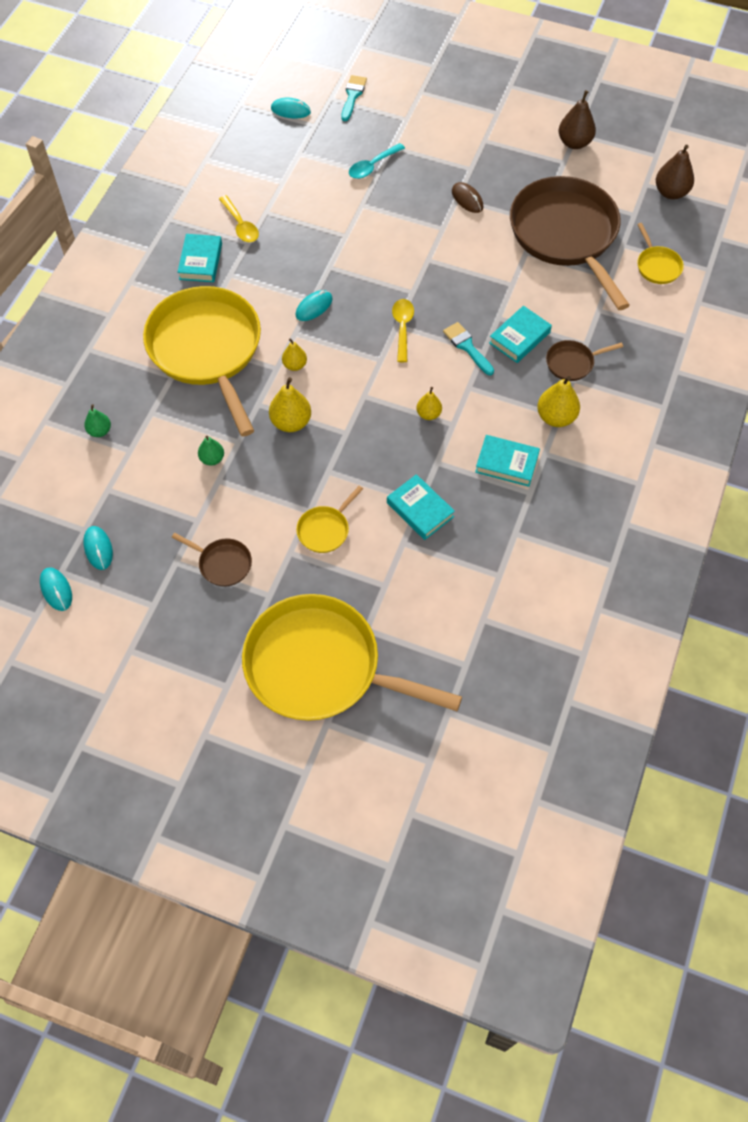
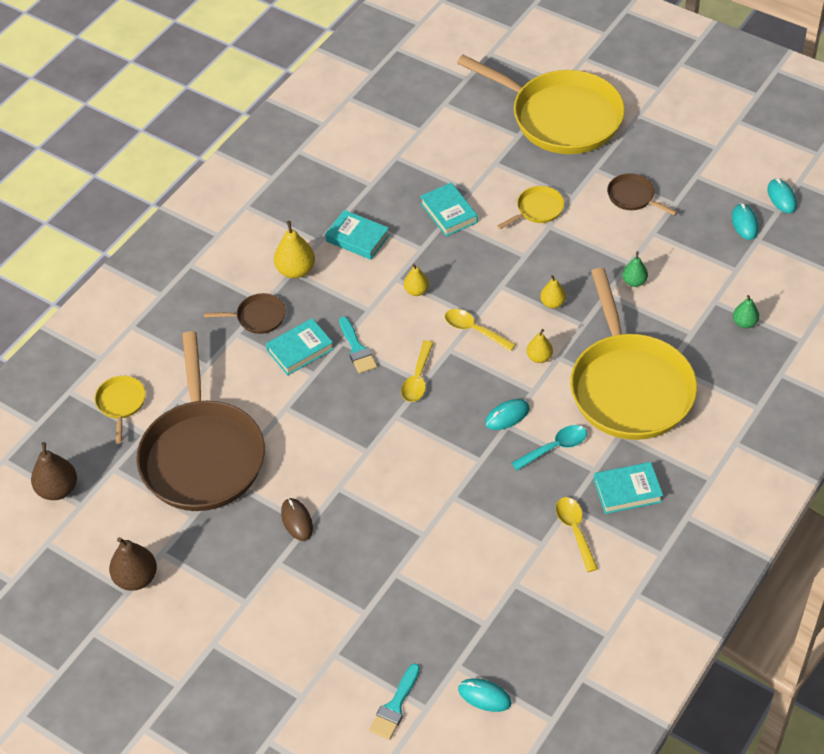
camera: 165 degrees left, 10 degrees down
(200, 261) = (627, 491): turquoise book -> turquoise book turned 60 degrees clockwise
(291, 422) = (552, 303): yellow pear -> yellow pear, size x0.61
(361, 382) = (474, 330): none -> yellow spoon
(372, 166) = (397, 587): turquoise spoon -> turquoise spoon (554, 448)

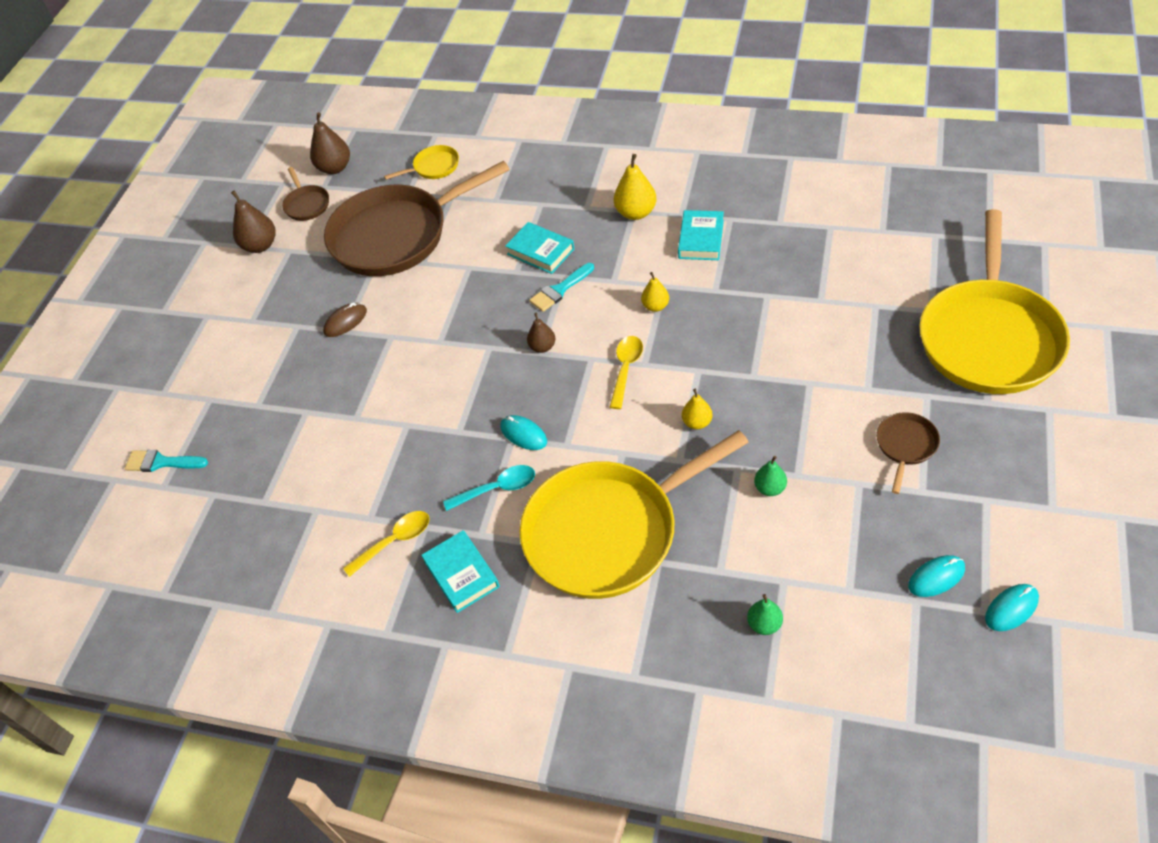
camera: 75 degrees right, 0 degrees up
(258, 317) = (566, 210): brown pan -> brown pan (306, 204)
(417, 378) = (542, 347): yellow spoon -> brown pear
(449, 213) = (777, 294): turquoise book -> none
(484, 696) = (182, 528): turquoise mouse -> none
(537, 209) = (828, 364): yellow pan -> none
(539, 357) = (614, 435): yellow pear -> none
(554, 448) = (497, 489): turquoise spoon -> turquoise spoon turned 60 degrees counterclockwise

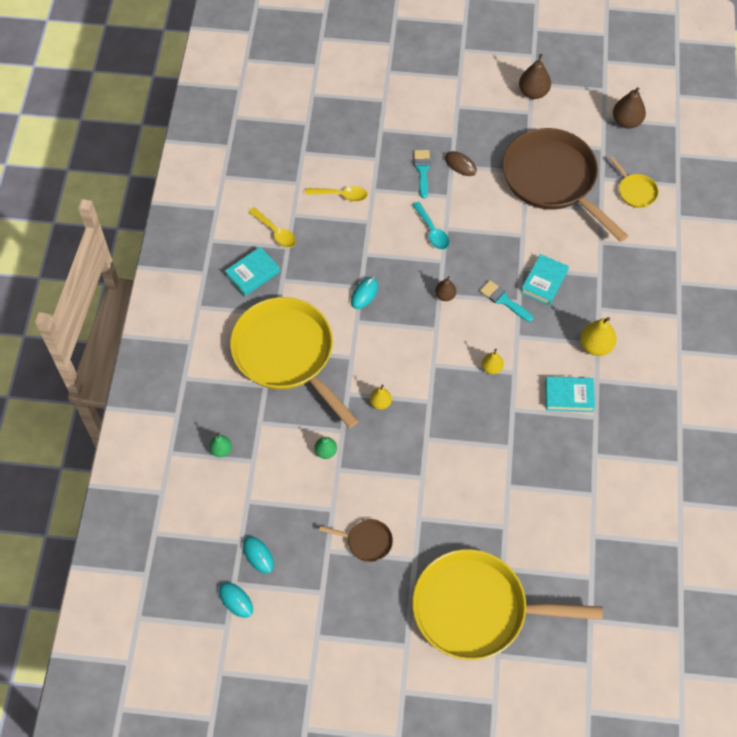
camera: 75 degrees right, 10 degrees up
(161, 462) = (331, 88): turquoise brush -> turquoise brush (422, 170)
(306, 204) = (581, 112): brown pan -> none
(497, 489) = (318, 284): turquoise spoon -> turquoise spoon (432, 231)
(626, 369) = (427, 353): yellow spoon -> yellow spoon (341, 195)

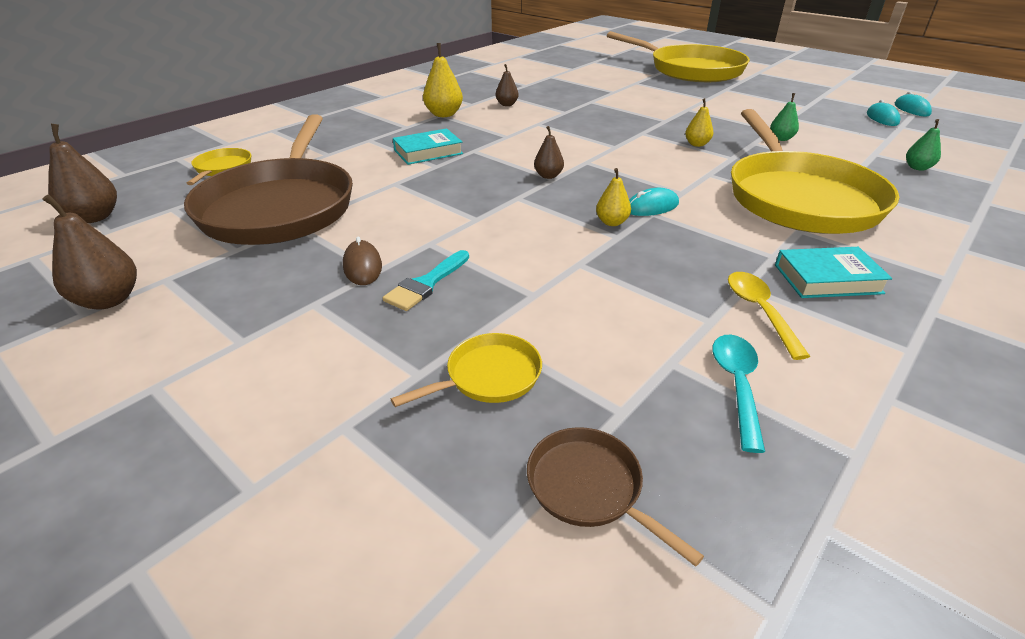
camera: 145 degrees left, 25 degrees down
(341, 195) = (597, 310): yellow spoon -> none
(356, 141) = (488, 376): none -> yellow pan
(366, 541) = (765, 101): brown pan -> brown pan (589, 488)
(432, 231) = (497, 223): turquoise spoon -> turquoise spoon (737, 385)
(491, 368) = (556, 130): yellow pear -> yellow pear (611, 222)
(503, 300) = (487, 155): turquoise brush -> none
(569, 396) = (507, 104): turquoise book -> brown pear

